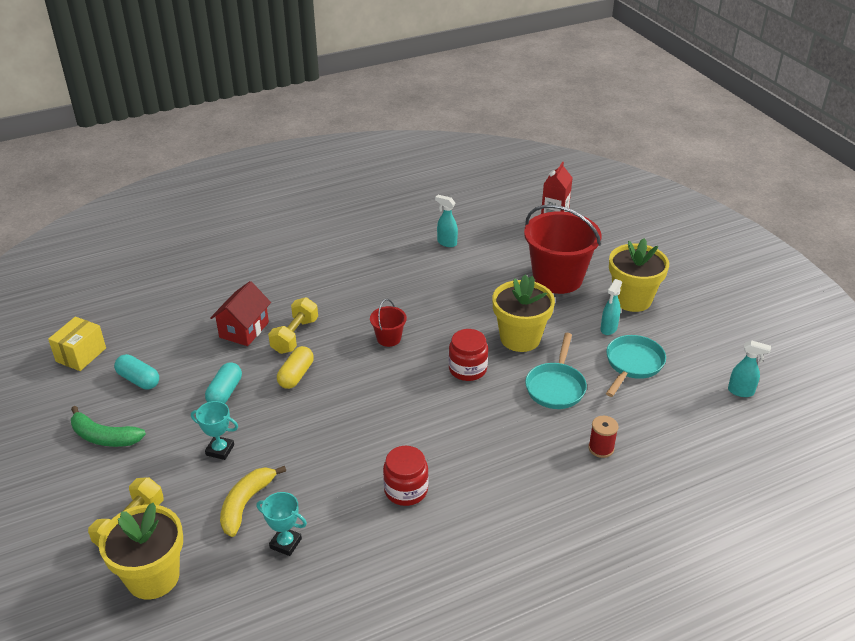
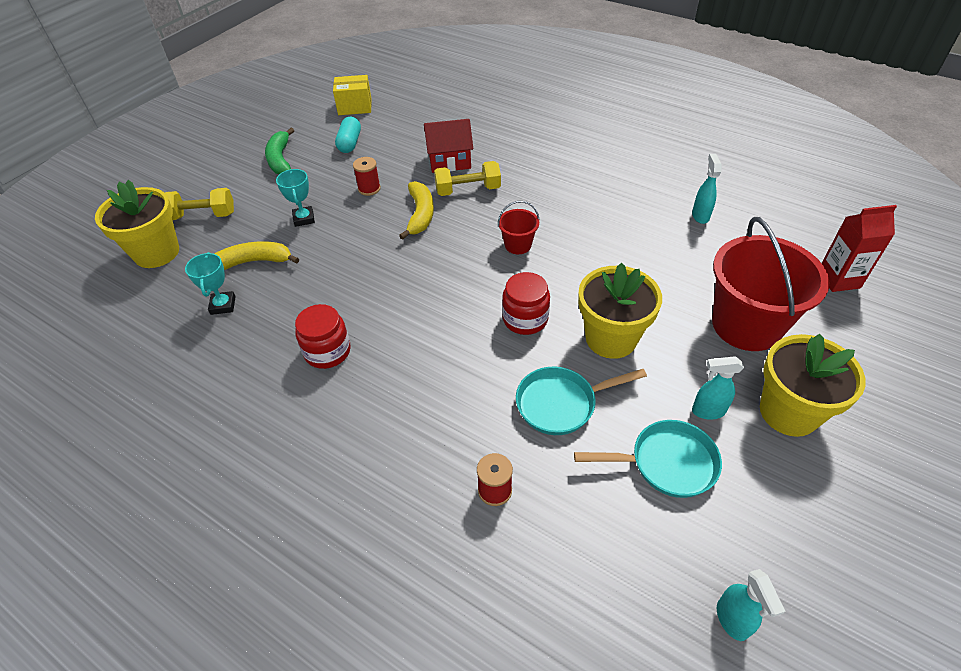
camera: 60 degrees right, 10 degrees up
(225, 392) = (369, 189): turquoise capsule -> red spool
(296, 375) = (420, 215): yellow capsule -> yellow banana

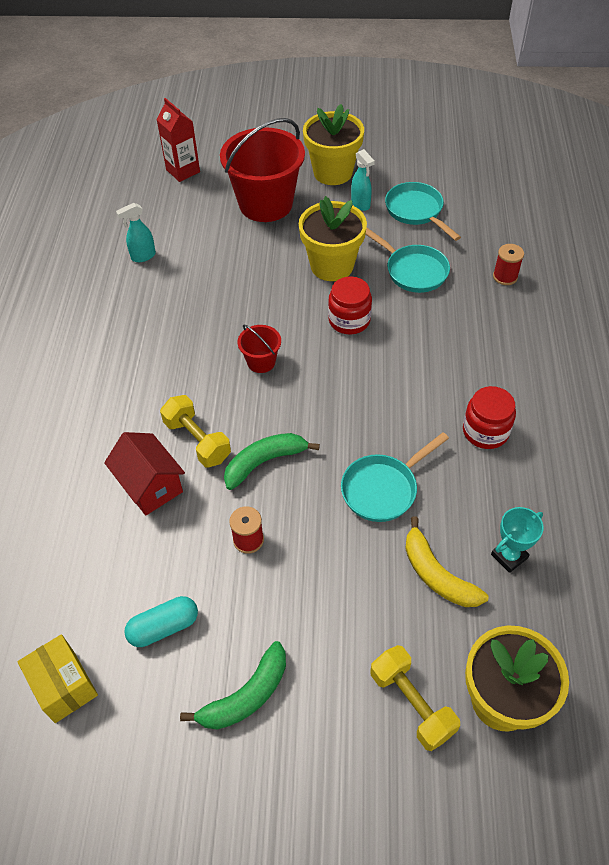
camera: 120 degrees left, 5 degrees up
(304, 219) = (341, 574): turquoise trophy -> none
(340, 264) = (383, 489): none -> turquoise pan
(420, 215) = (264, 462): yellow banana -> green banana
(732, 620) = (487, 167): turquoise spray bottle -> none

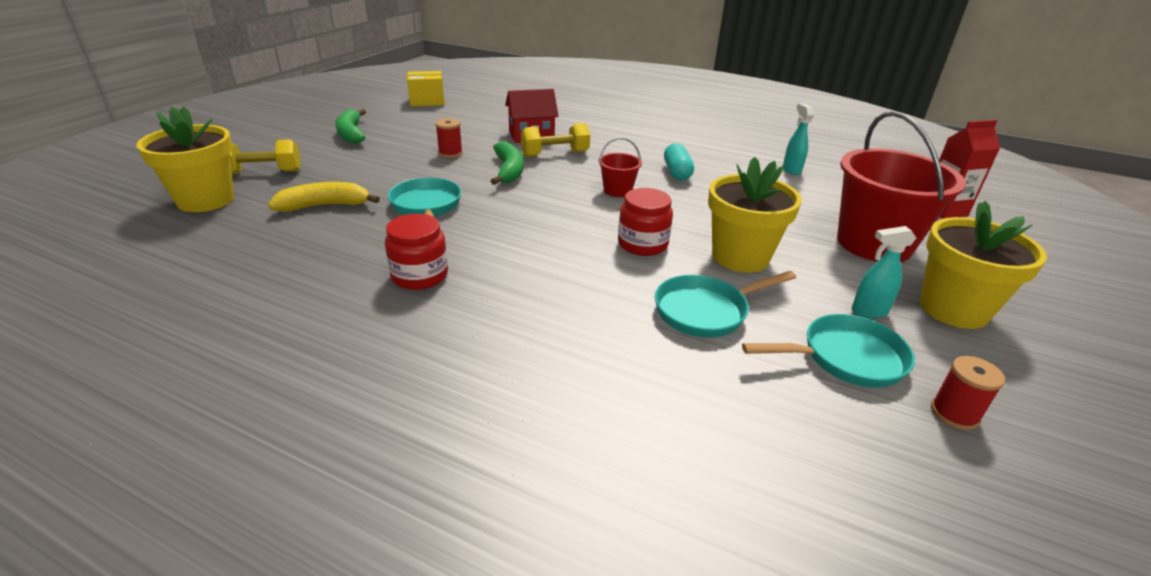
camera: 110 degrees right, 20 degrees down
(164, 627) = (425, 124): turquoise capsule -> turquoise capsule (677, 172)
(505, 277) = (653, 394): red spool -> red spool (954, 414)
(509, 556) = (288, 240): turquoise trophy -> none

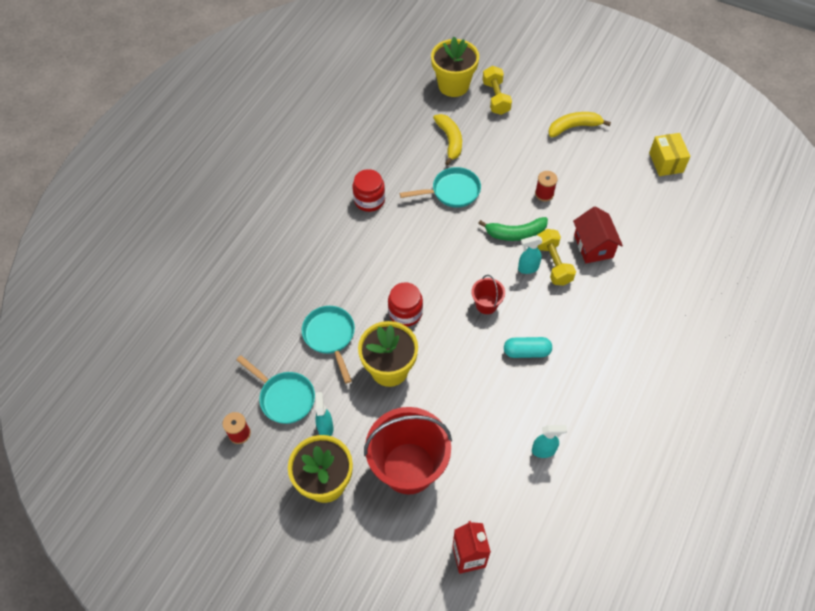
camera: 95 degrees right, 25 degrees up
(351, 134) = (574, 127): green banana -> yellow banana
(561, 166) = (527, 268): none -> turquoise spray bottle
(846, 358) = (284, 398): turquoise pan -> turquoise pan turned 45 degrees counterclockwise

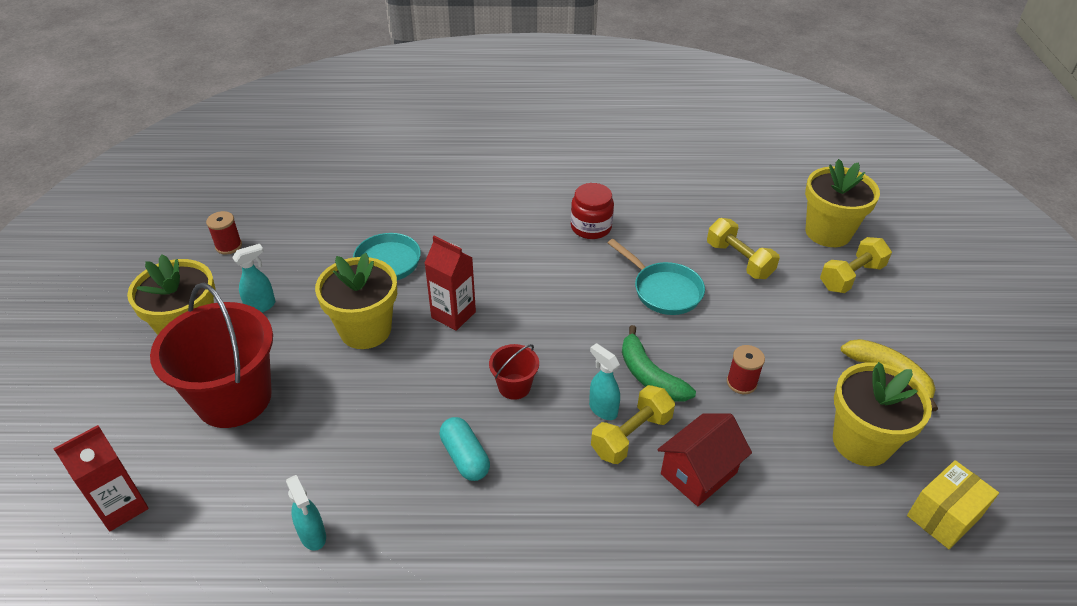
camera: 60 degrees right, 15 degrees down
(284, 398) = (286, 261): turquoise pan -> none
(405, 313) = (453, 315): red jar -> red carton
(450, 141) = (739, 260): yellow banana -> yellow dumbbell
(609, 166) = (861, 442): none -> yellow flower pot

